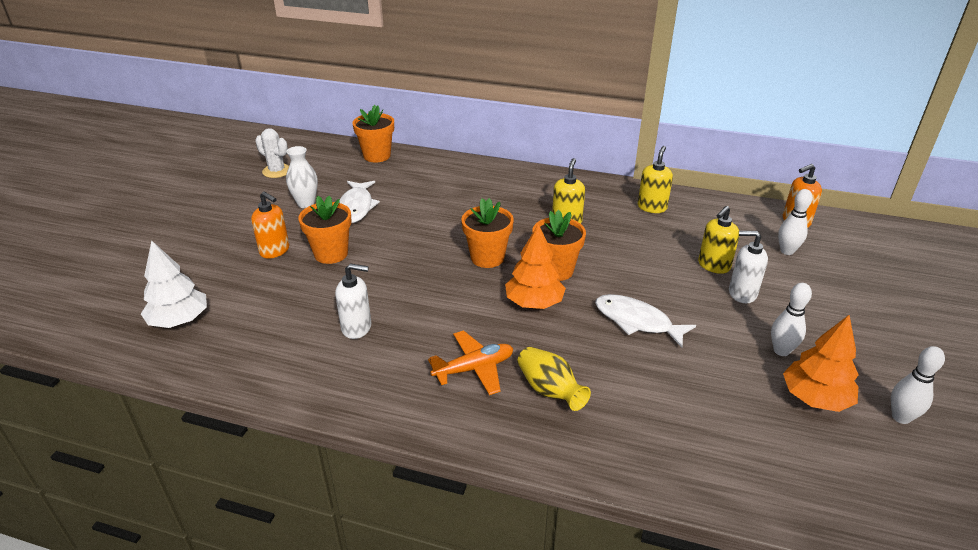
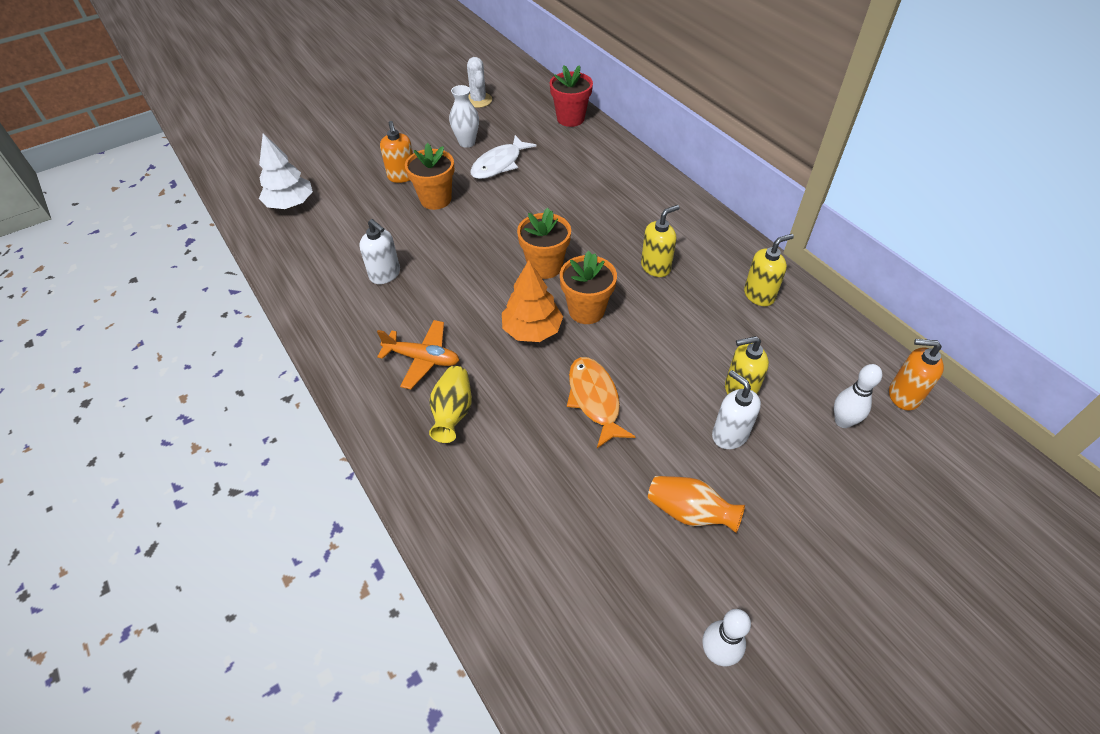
camera: 40 degrees right, 15 degrees up
(377, 156) = (570, 118): orange flower pot -> red flower pot
(637, 321) = (595, 399): white fish -> orange fish
(781, 351) = (689, 512): white bowling pin -> orange vase
(815, 398) = (659, 575): orange tree -> none

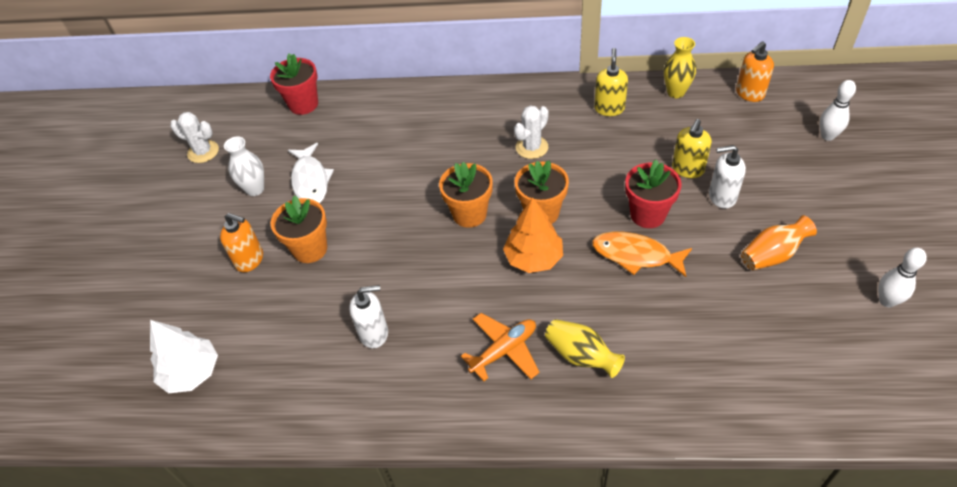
camera: 50 degrees left, 0 degrees up
(652, 386) = (647, 214): none -> red flower pot
(656, 267) = (532, 147): yellow soap dispenser -> white cactus
(836, 334) = (675, 92): none -> yellow vase
(843, 421) = (750, 134): white bowling pin -> white bowling pin (827, 136)

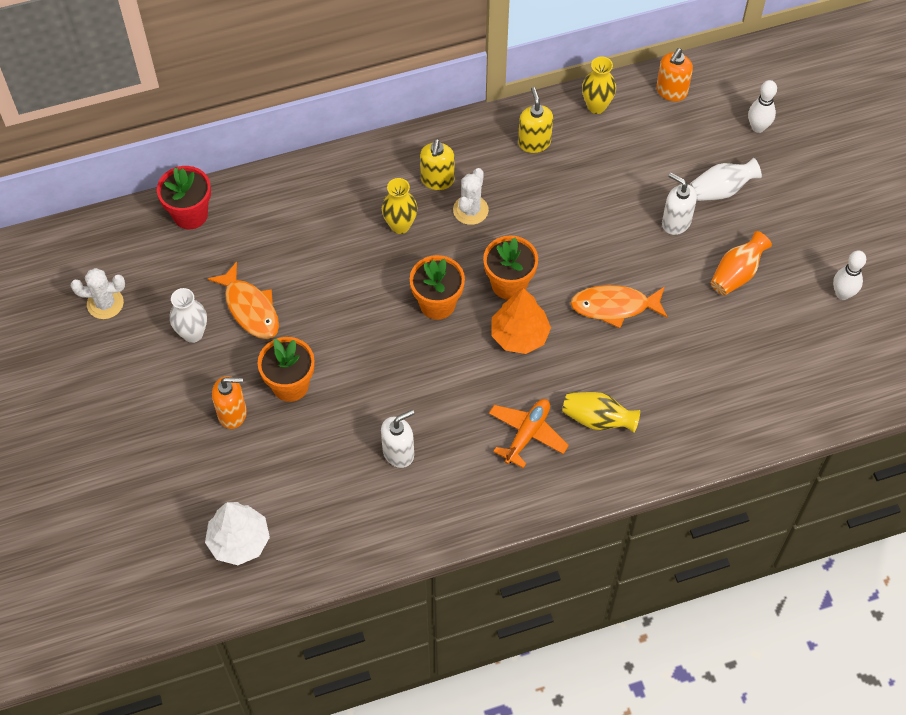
camera: 25 degrees left, 10 degrees up
(310, 181) = (250, 308): white fish -> orange fish
(465, 146) = (400, 225): none -> yellow vase
(647, 214) = (612, 260): red flower pot -> none
(687, 169) = (635, 198): yellow soap dispenser -> yellow soap dispenser (437, 180)
(721, 197) = (676, 222): white soap dispenser -> white soap dispenser turned 60 degrees clockwise
(776, 179) = (721, 190): none -> white vase

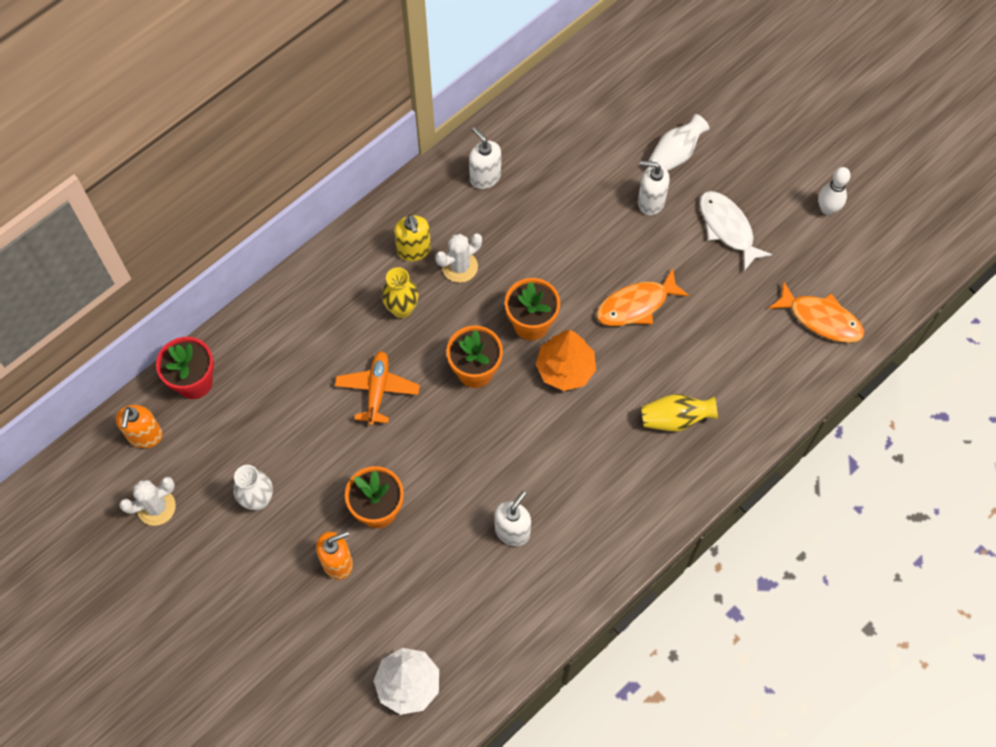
camera: 25 degrees left, 5 degrees up
(250, 308) = (301, 451): orange fish -> orange fish (820, 319)
(470, 210) = (459, 267): white cactus -> white cactus turned 60 degrees clockwise
(527, 434) = (619, 461): orange plane -> orange plane (377, 390)
(534, 142) = (485, 177): yellow soap dispenser -> white soap dispenser
(596, 106) = (524, 119): yellow vase -> none
(671, 91) = (584, 77): orange soap dispenser -> orange soap dispenser (145, 436)
(737, 273) = (728, 228): orange vase -> white fish
(758, 127) = (677, 81): white bowling pin -> none

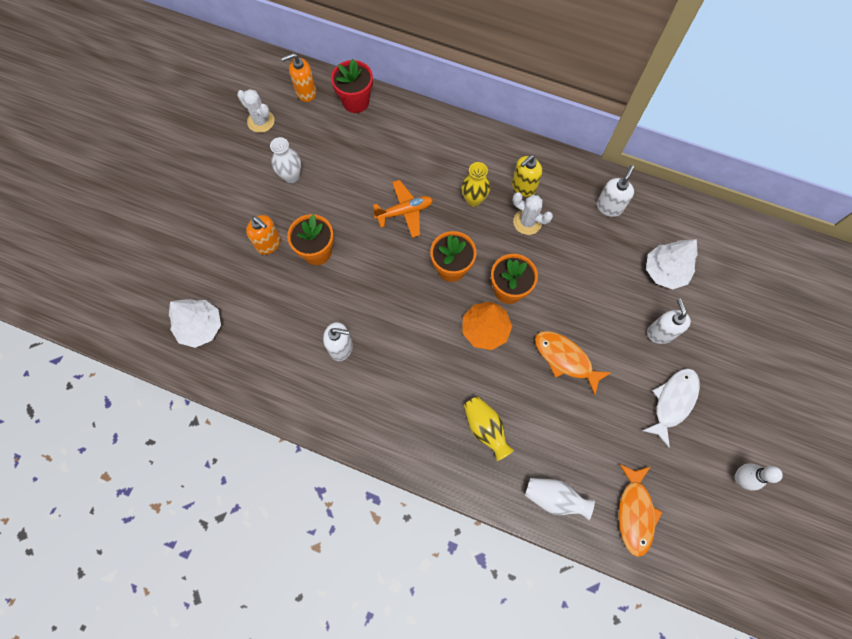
camera: 65 degrees right, 5 degrees up
(586, 162) = (664, 271): none -> white tree
(675, 154) = (713, 334): white vase -> white vase (554, 498)

